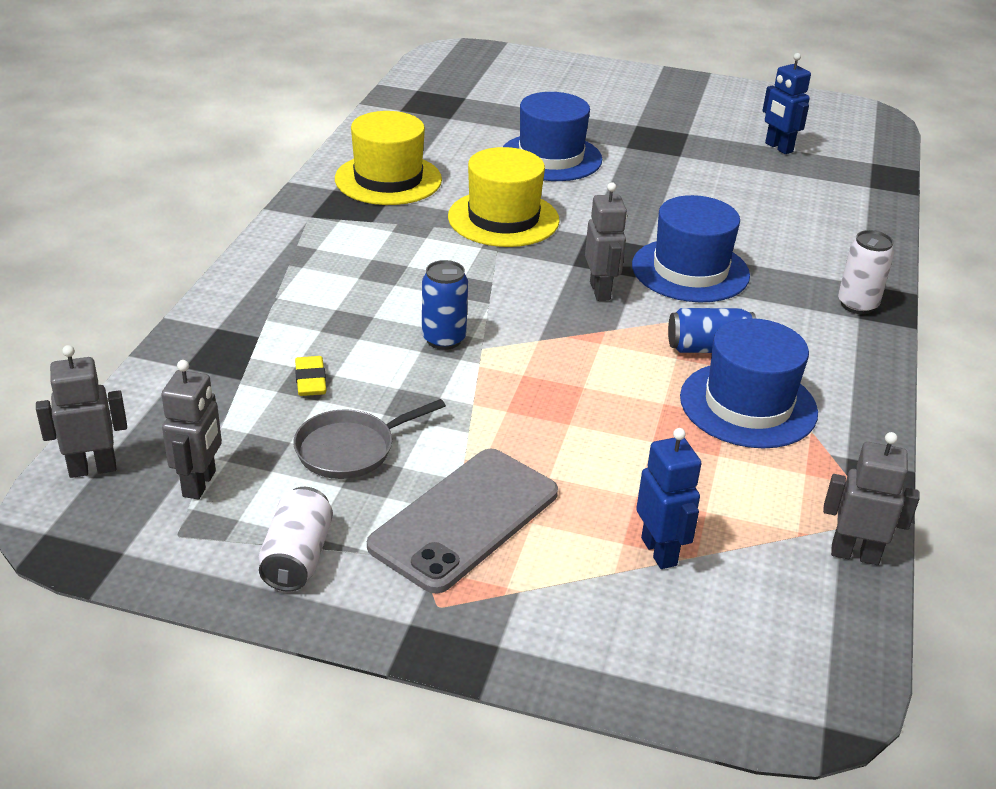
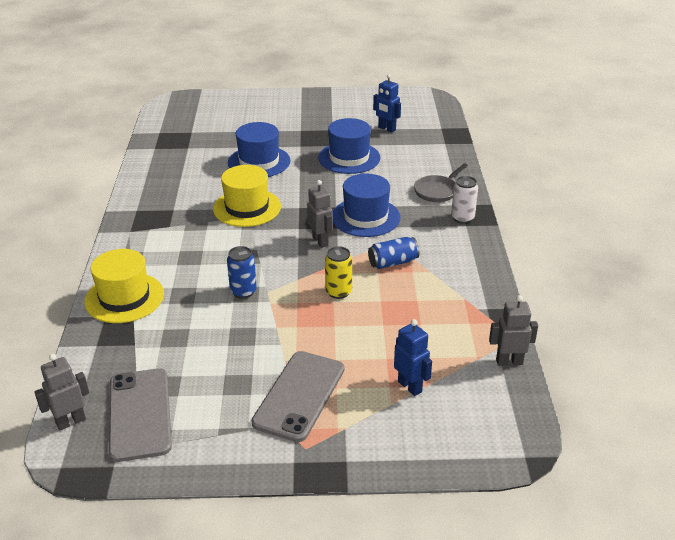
camera: 15 degrees left, 0 degrees up
(200, 484) = (139, 414): grey robot -> grey phone
(297, 557) = (215, 442): white can -> none
(311, 381) = (176, 335): yellow eraser -> none
(351, 449) = (218, 371): grey pan -> grey pan (437, 191)
(388, 179) = (167, 197): yellow hat -> yellow hat (124, 298)
(598, 374) = (338, 292): none -> yellow can
(748, 405) = (426, 291): blue hat -> blue hat (349, 158)

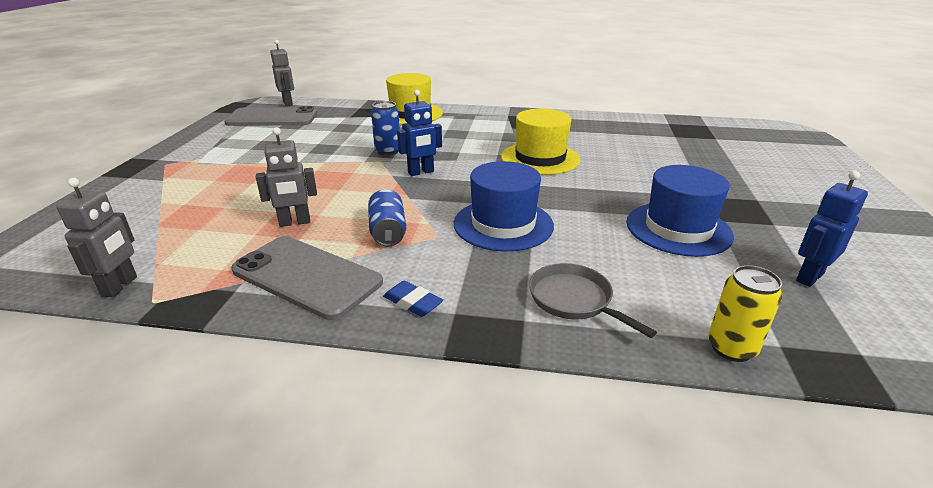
camera: 100 degrees right, 5 degrees down
(259, 162) = (649, 168): blue hat -> none
(299, 395) = (224, 165): grey phone -> grey phone (306, 276)
(320, 241) = (457, 191): grey robot -> grey robot (295, 222)
(338, 292) = (353, 193): yellow can -> yellow can (731, 348)
(410, 386) = (169, 214): blue robot -> blue robot (421, 172)
(462, 218) = (477, 313): white can -> none
(465, 239) = (413, 303): none -> blue eraser

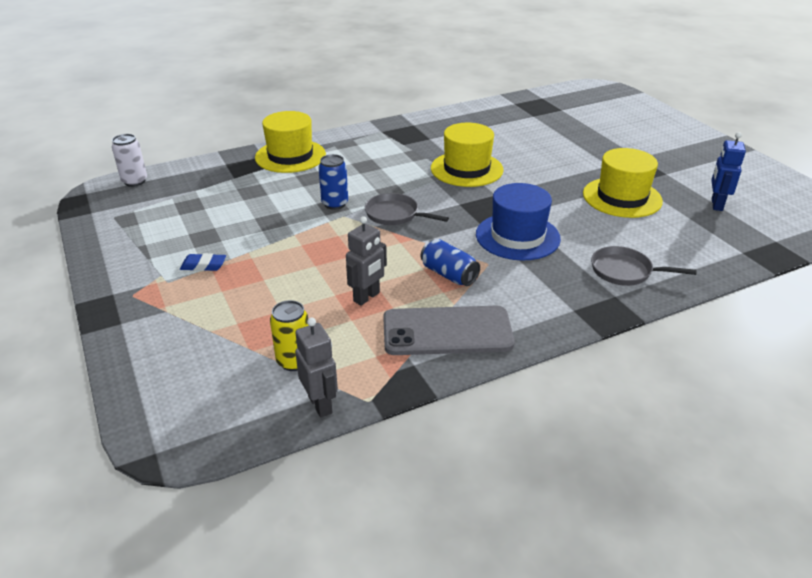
camera: 35 degrees left, 5 degrees up
(272, 118) = (151, 205): grey phone -> none
(288, 103) = (135, 181): grey robot -> white can
(413, 303) = (541, 315): blue eraser -> blue eraser (203, 265)
(421, 172) = (395, 215): blue robot -> grey pan
(678, 229) = (622, 197): blue hat -> yellow hat
(731, 348) = (725, 264): yellow can -> yellow can (294, 361)

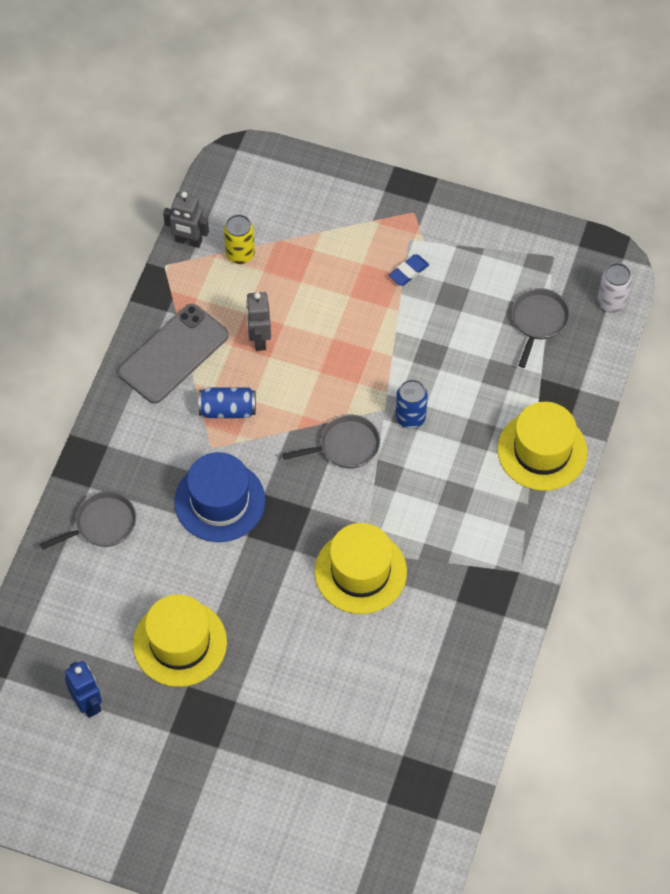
camera: 135 degrees right, 25 degrees up
(185, 197) = (538, 321): none -> grey pan

